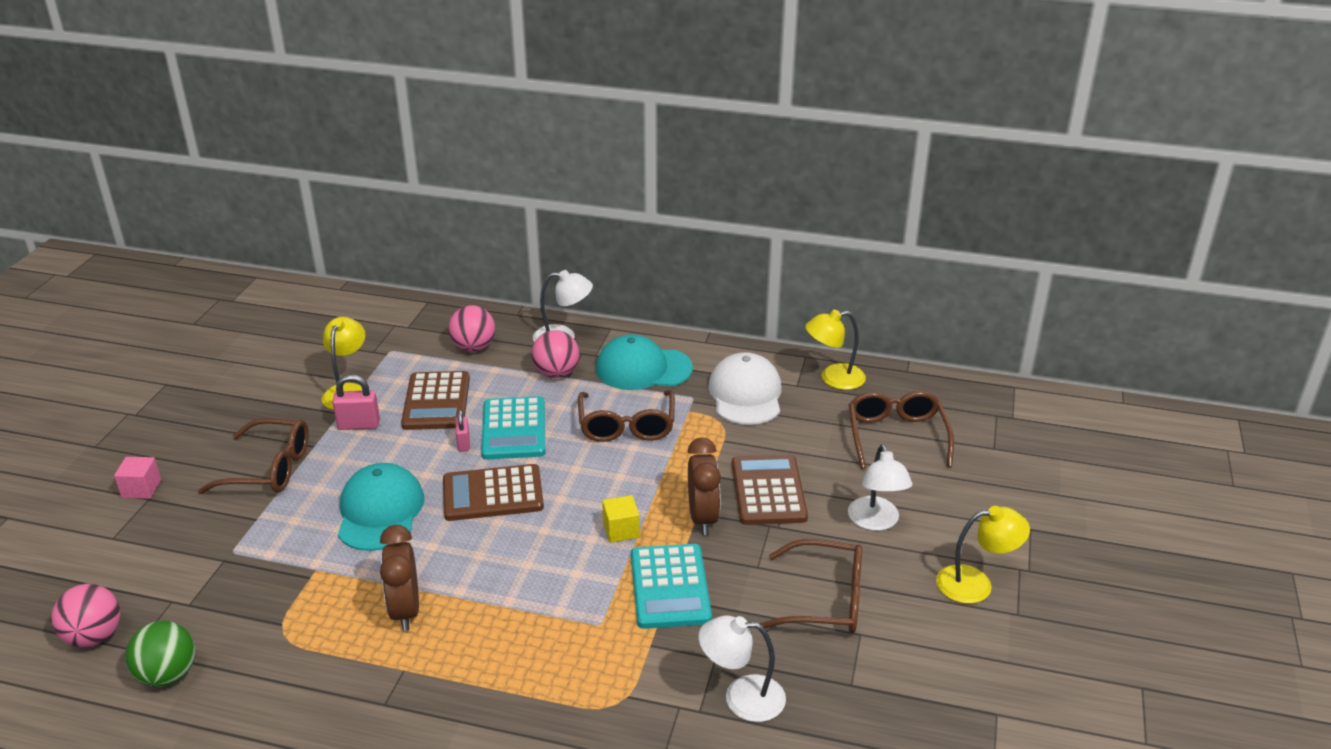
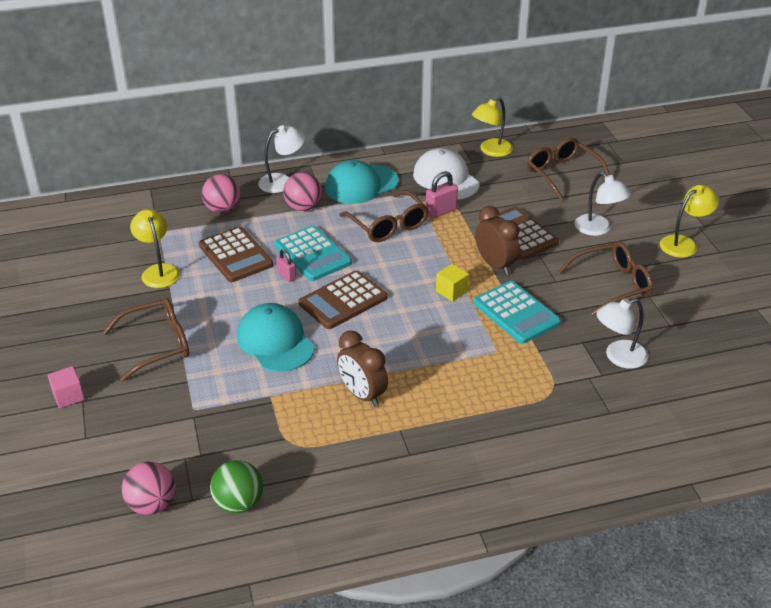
camera: 30 degrees left, 5 degrees up
(359, 425) = (194, 291): pink padlock -> pink padlock (441, 211)

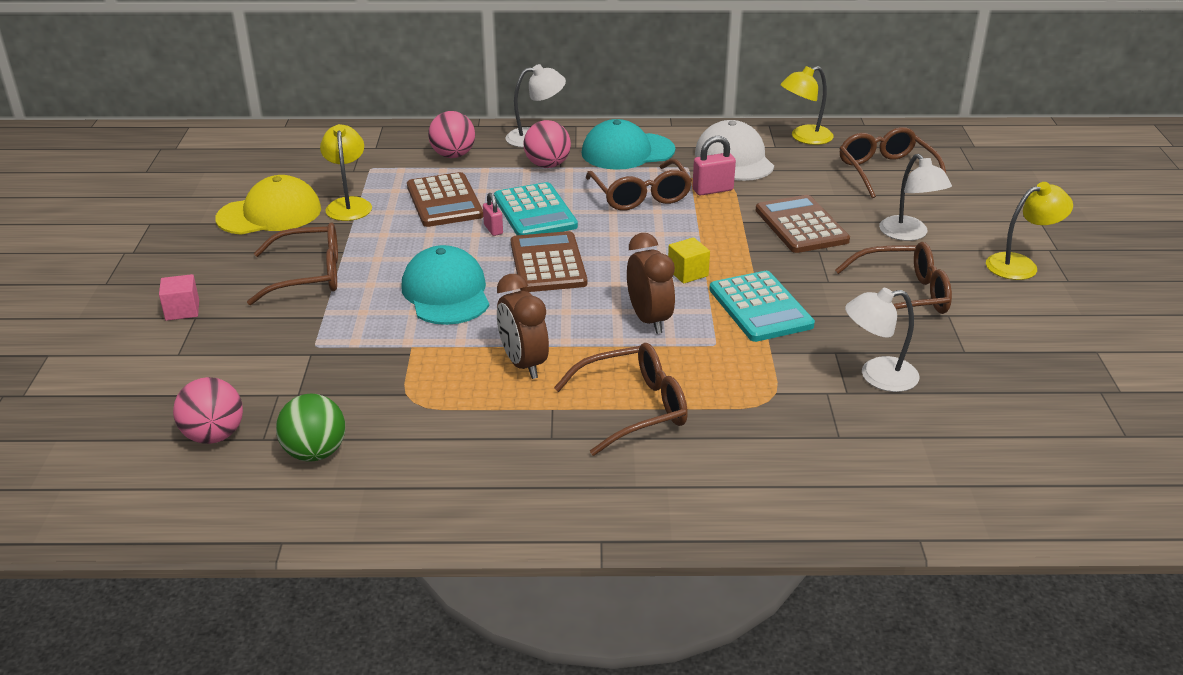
camera: 15 degrees right, 5 degrees down
(96, 291) = (269, 214): none -> yellow cap
(343, 301) = (548, 263): brown calculator -> brown calculator turned 105 degrees clockwise
(459, 417) = (634, 408): none -> brown glasses
(495, 265) = (756, 253): brown clock -> brown clock (649, 320)

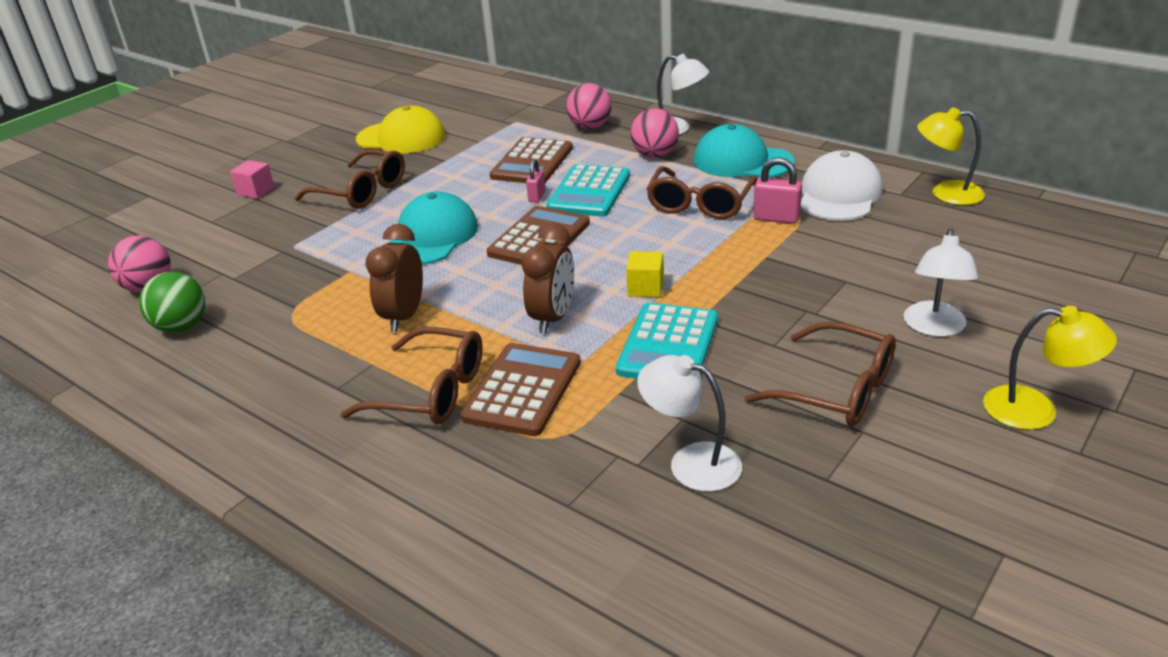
camera: 40 degrees right, 0 degrees up
(349, 204) = (461, 146): yellow lamp -> none
(801, 225) = (821, 279): brown calculator -> brown calculator (523, 390)
(885, 171) = (997, 253): brown glasses -> none

